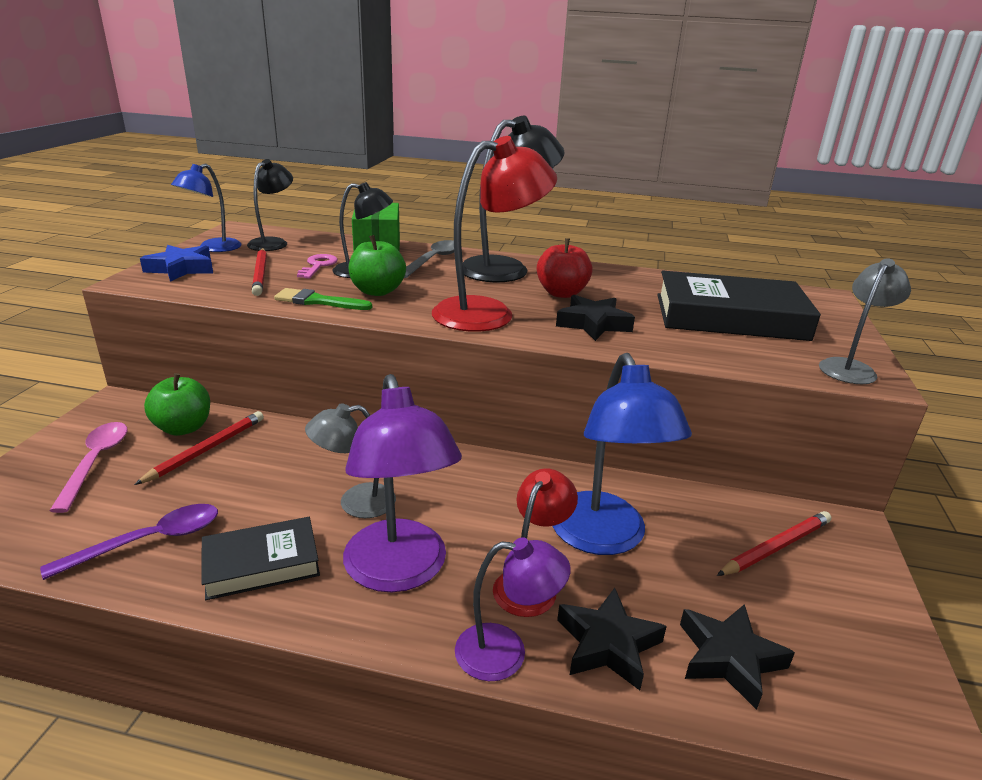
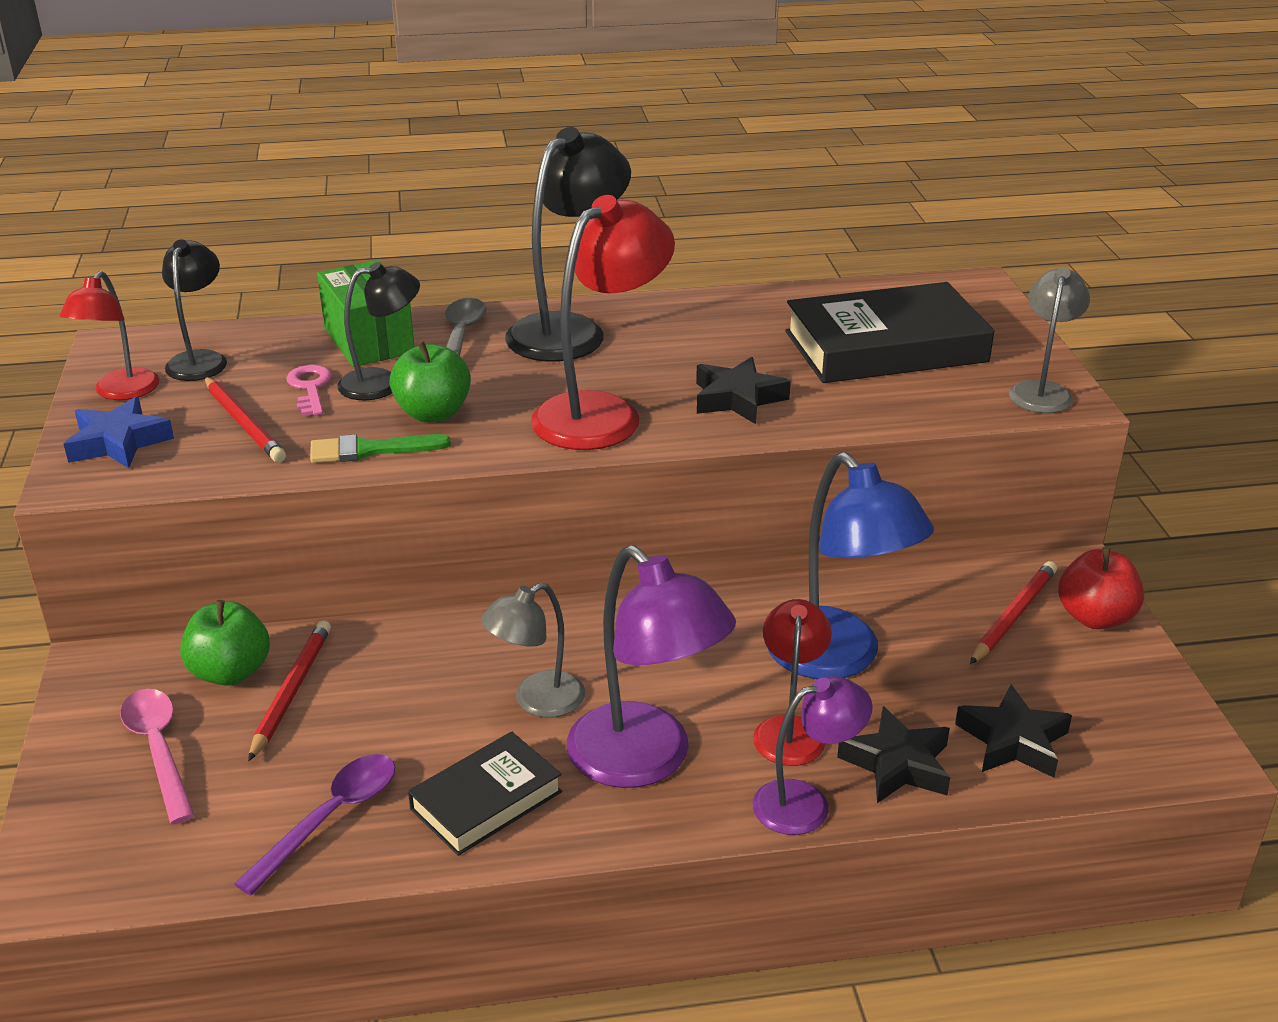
camera: 20 degrees left, 5 degrees up
(213, 248) = (121, 392): blue lamp -> red lamp
(561, 293) = (669, 357): red apple -> red apple (1095, 617)

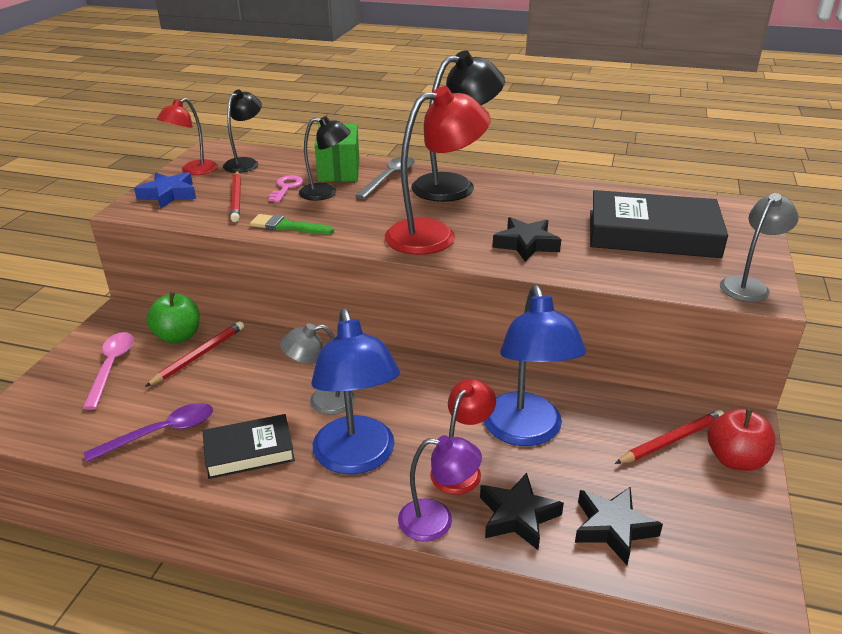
camera: 25 degrees right, 0 degrees up
(433, 413) = (338, 214): green apple -> none
(645, 761) = (357, 458): purple lamp -> blue lamp

